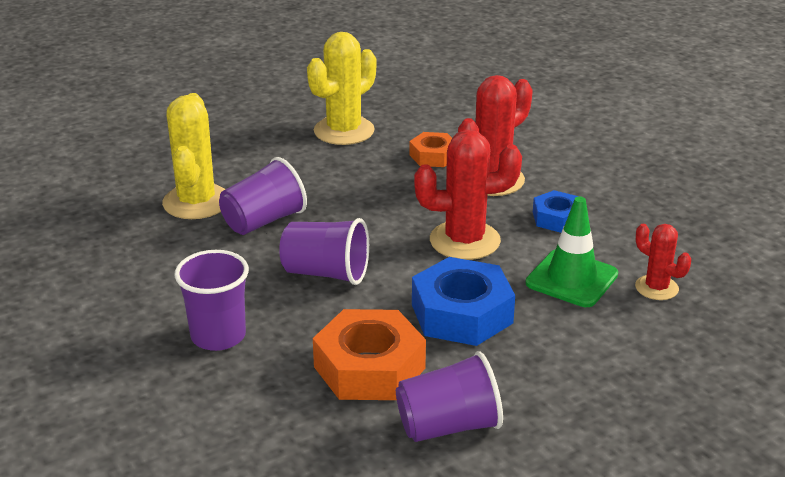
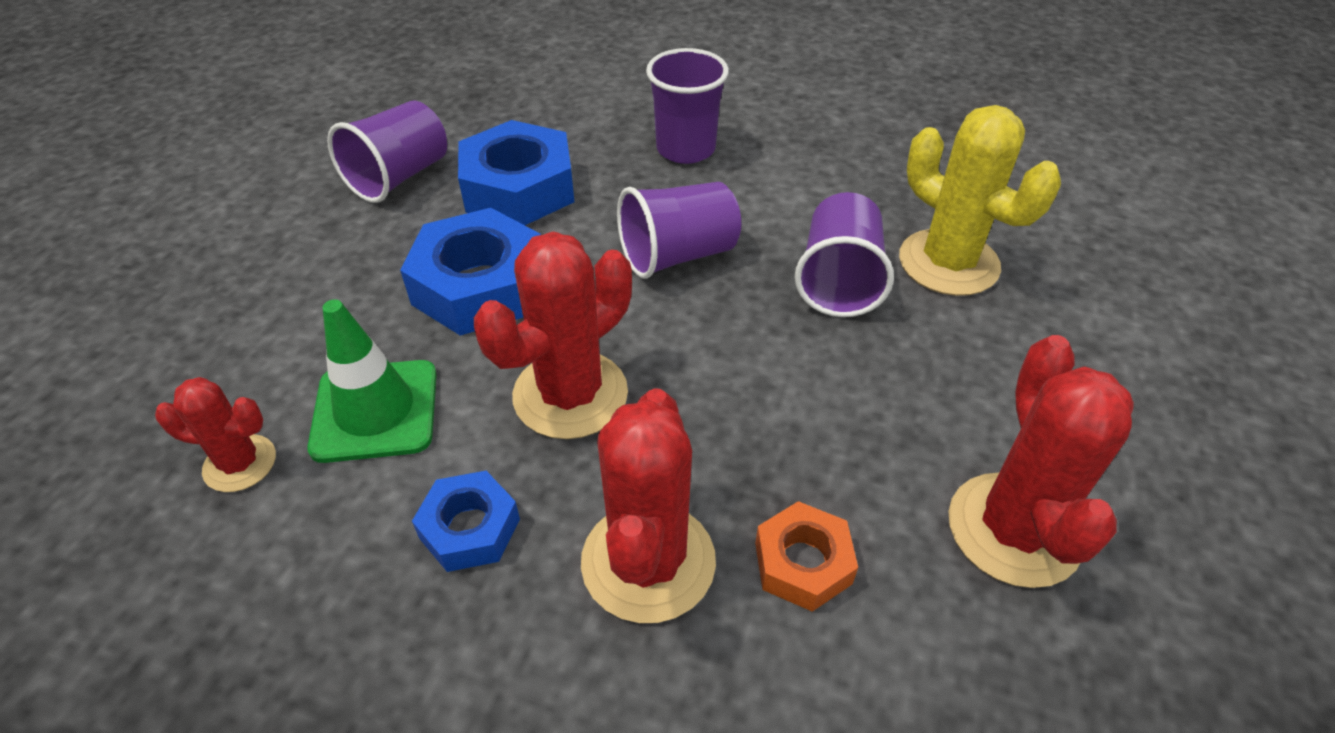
camera: 140 degrees right, 15 degrees up
(344, 131) = (1014, 529): yellow cactus -> red cactus
(369, 367) = (519, 188): orange nut -> blue nut

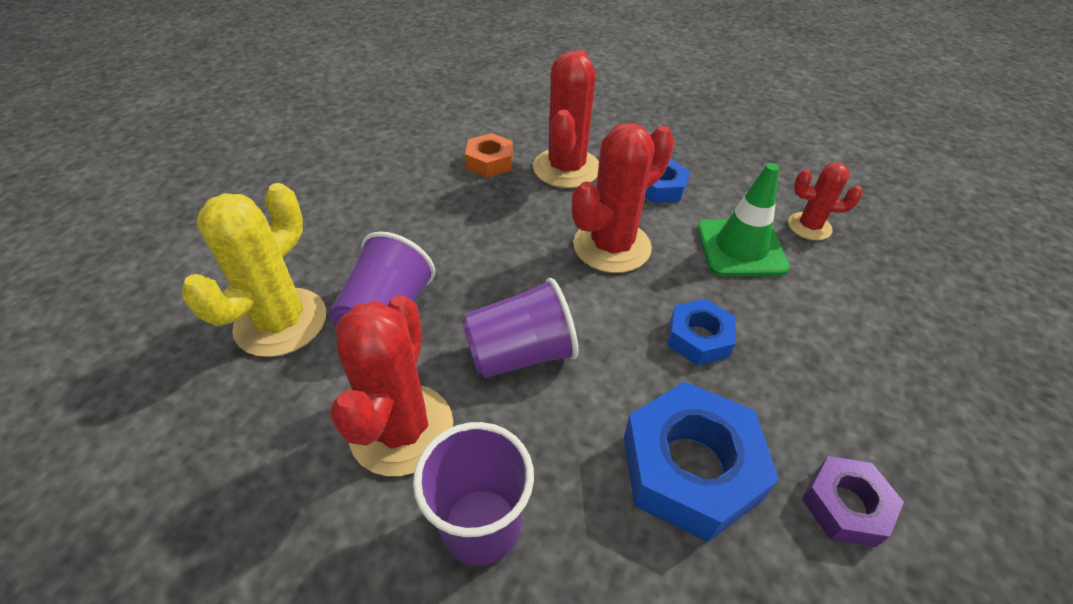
camera: 175 degrees left, 0 degrees up
(399, 177) = (845, 506): purple cup -> purple nut
(479, 286) = (699, 338): blue nut -> blue nut, size x0.57
(948, 263) = (281, 322): yellow cactus -> yellow cactus turned 60 degrees clockwise
(1014, 529) = (376, 164): red cactus -> red cactus (402, 429)

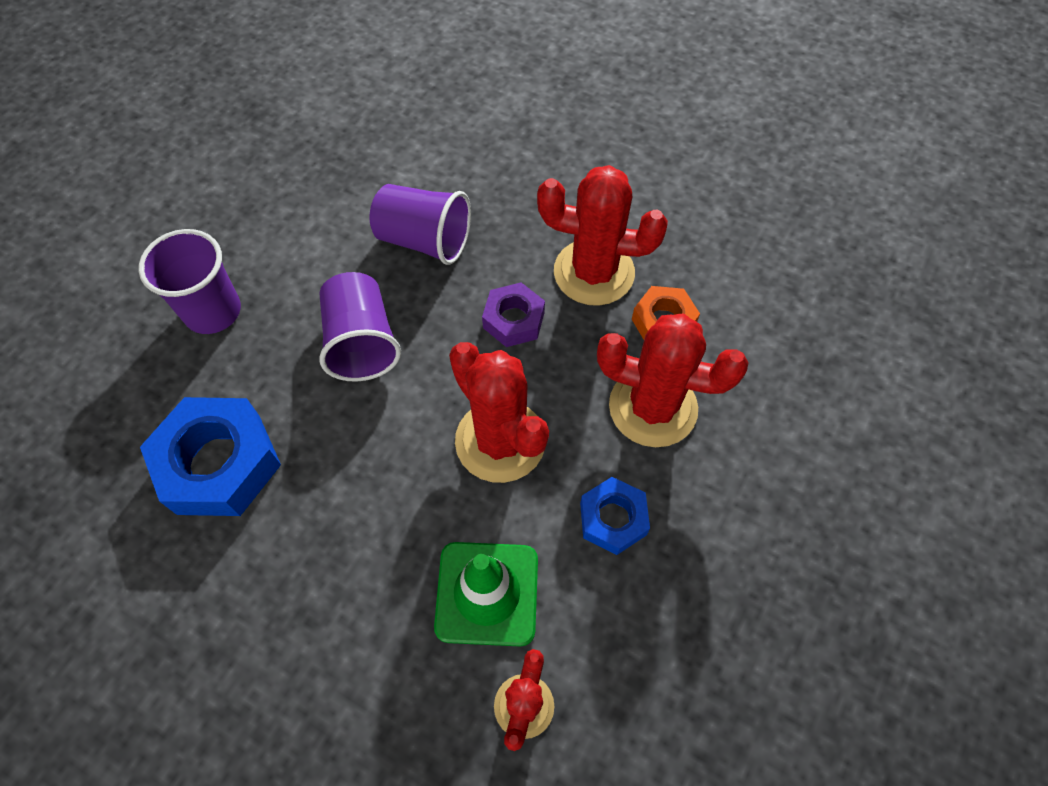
camera: 95 degrees right, 15 degrees up
(281, 322) = (424, 169): yellow cactus -> none
(402, 429) = (303, 259): red cactus -> red cactus (594, 272)
(699, 338) = (354, 505): blue nut -> none
(845, 506) = (153, 584): purple nut -> purple nut (513, 320)

